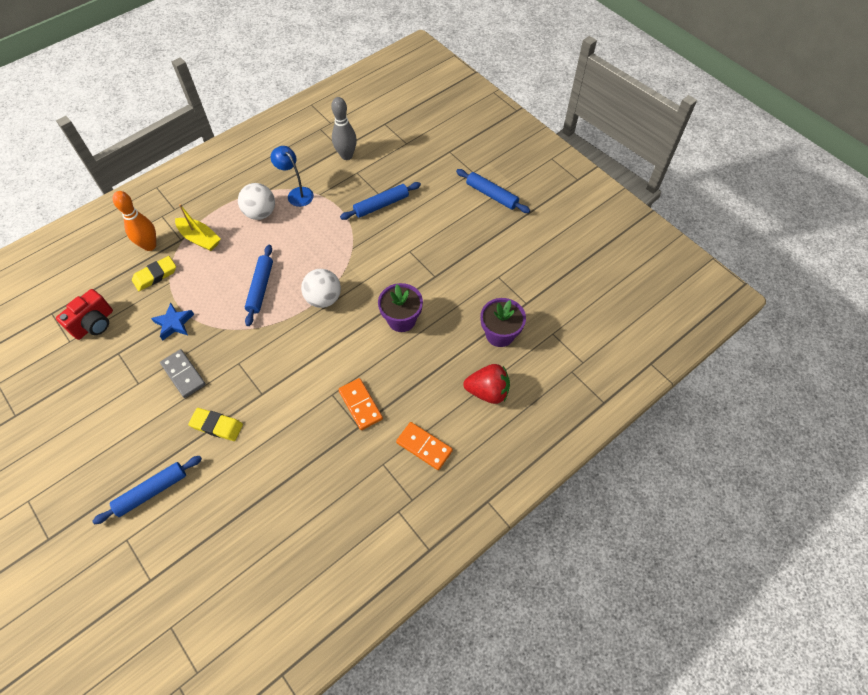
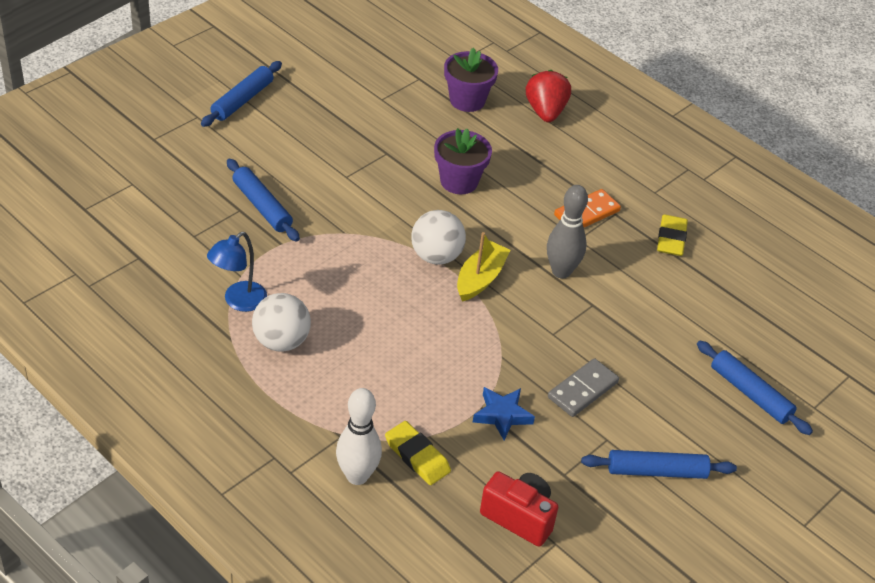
camera: 100 degrees left, 15 degrees down
(149, 246) = (357, 476): orange bowling pin -> white bowling pin
(200, 239) = (338, 411): yellow boat -> yellow boat (480, 278)
(217, 426) = (648, 343): yellow eraser -> yellow eraser (671, 239)
(260, 288) = (426, 325): blue rolling pin -> blue rolling pin (656, 471)
(346, 155) = (156, 249): grey bowling pin -> grey bowling pin (561, 271)
(424, 447) = (625, 160): orange domino -> none

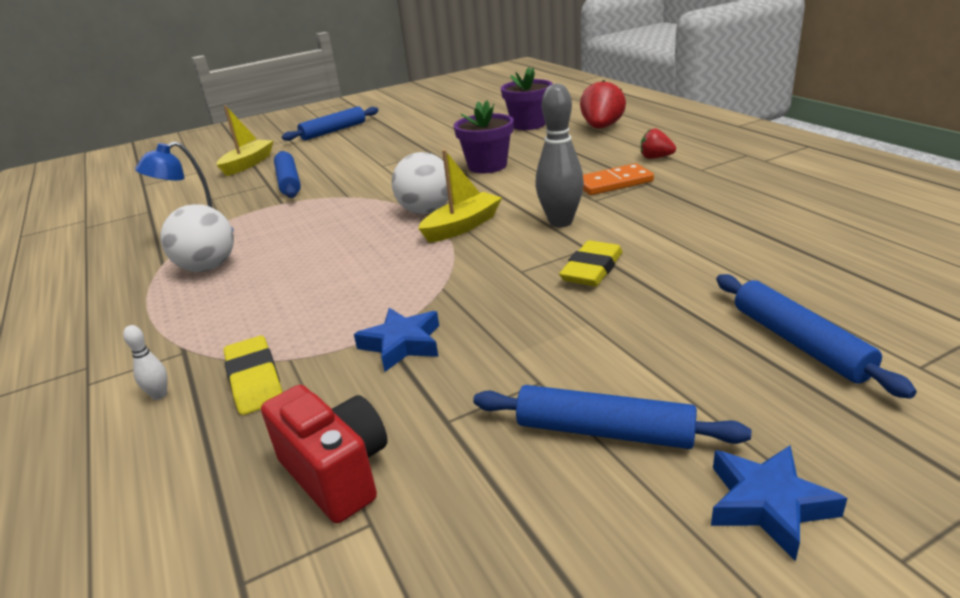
camera: 25 degrees right, 15 degrees down
(185, 169) = (248, 164): none -> yellow boat
(357, 476) = (159, 395): white bowling pin -> white bowling pin, size x0.44
(582, 390) = (531, 324): grey domino -> none
(612, 171) = (655, 158): none -> red strawberry
(671, 239) = (711, 199): yellow eraser -> yellow eraser (592, 269)
(746, 505) = (768, 504): none -> blue star

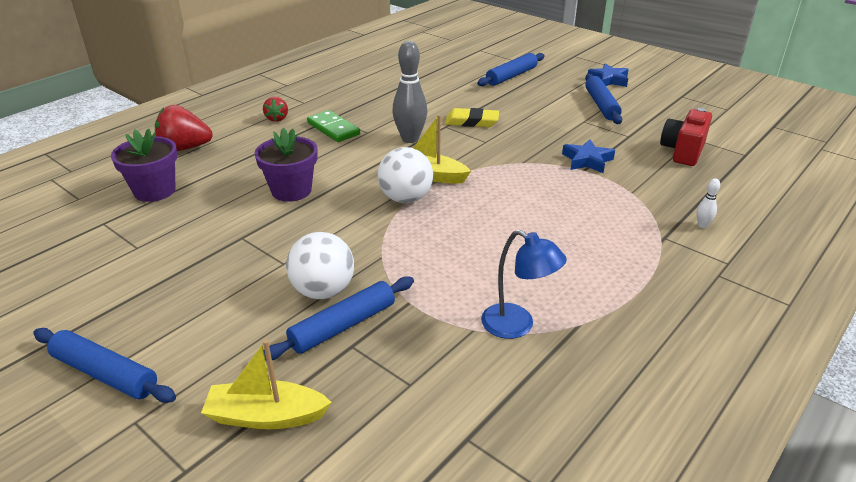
camera: 115 degrees left, 5 degrees up
(208, 267) = (564, 286): white ball -> white ball (323, 291)
(254, 380) = (658, 197): yellow eraser -> none
(613, 183) = (333, 129): orange domino -> green domino

